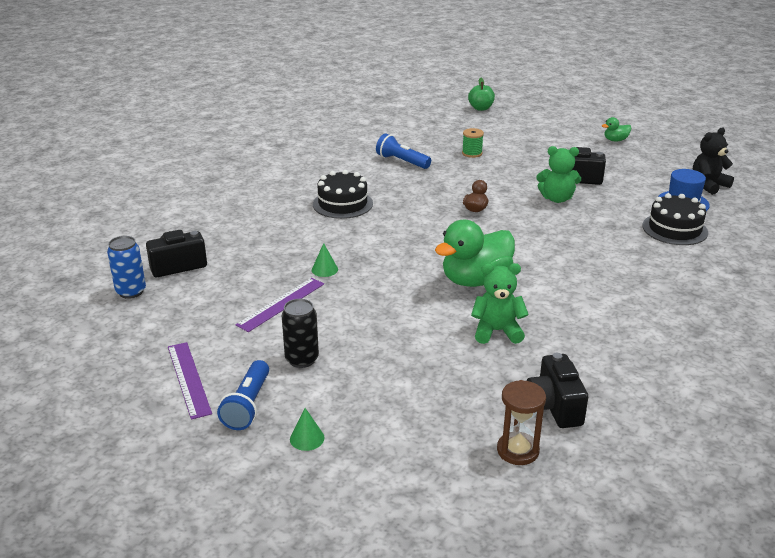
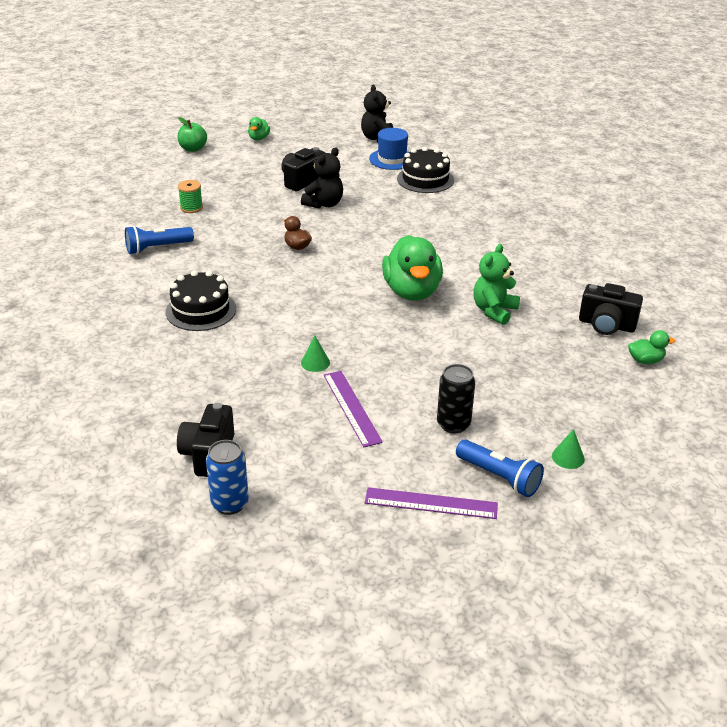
camera: 60 degrees left, 5 degrees up
(480, 108) = (105, 167): green apple -> green apple (193, 149)
(517, 450) = (645, 360): brown hourglass -> green duck
(557, 199) = (324, 204): green teddy bear -> black teddy bear

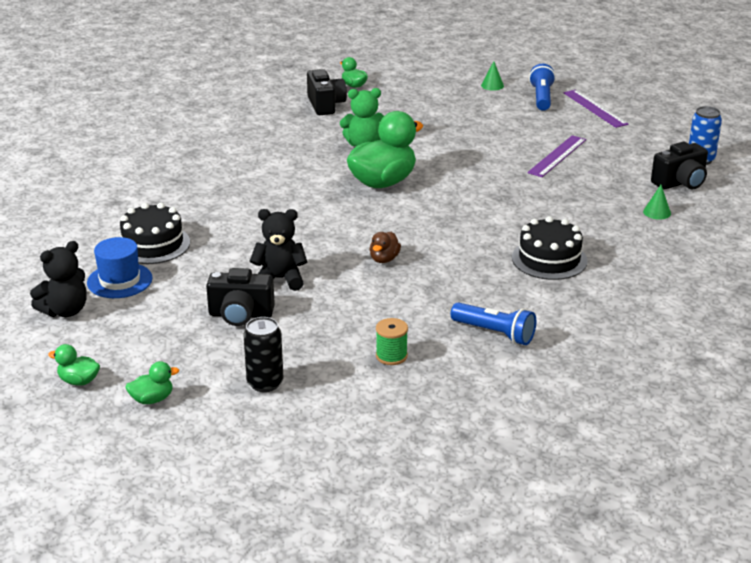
camera: 125 degrees left, 5 degrees down
(193, 149) = (241, 438): green apple -> none
(303, 127) = (79, 381): none -> green duck
(315, 362) = (533, 185): green cone -> green cone (657, 212)
(453, 424) = (517, 122): black can -> black can (265, 383)

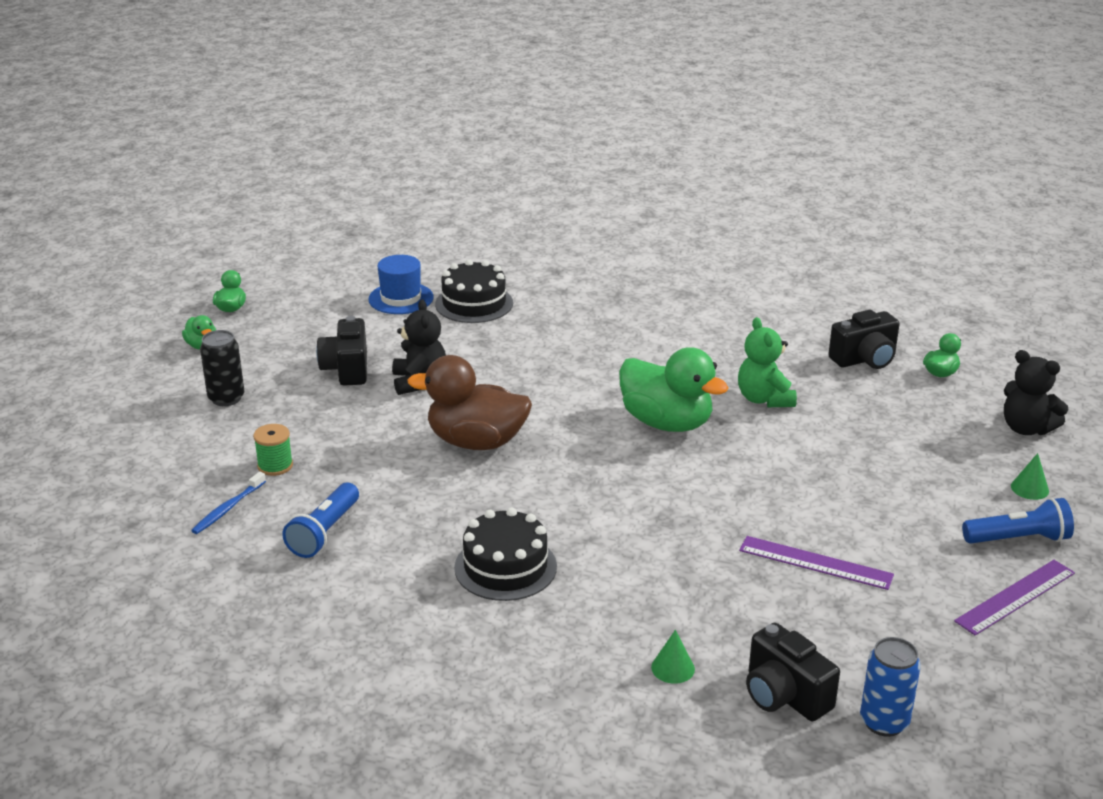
camera: 80 degrees right, 0 degrees up
(65, 311) = (343, 282): black teddy bear -> black teddy bear (1026, 428)
(384, 259) = (476, 442): brown duck -> brown duck, size x2.20
(451, 381) = (228, 508): none -> blue toothbrush

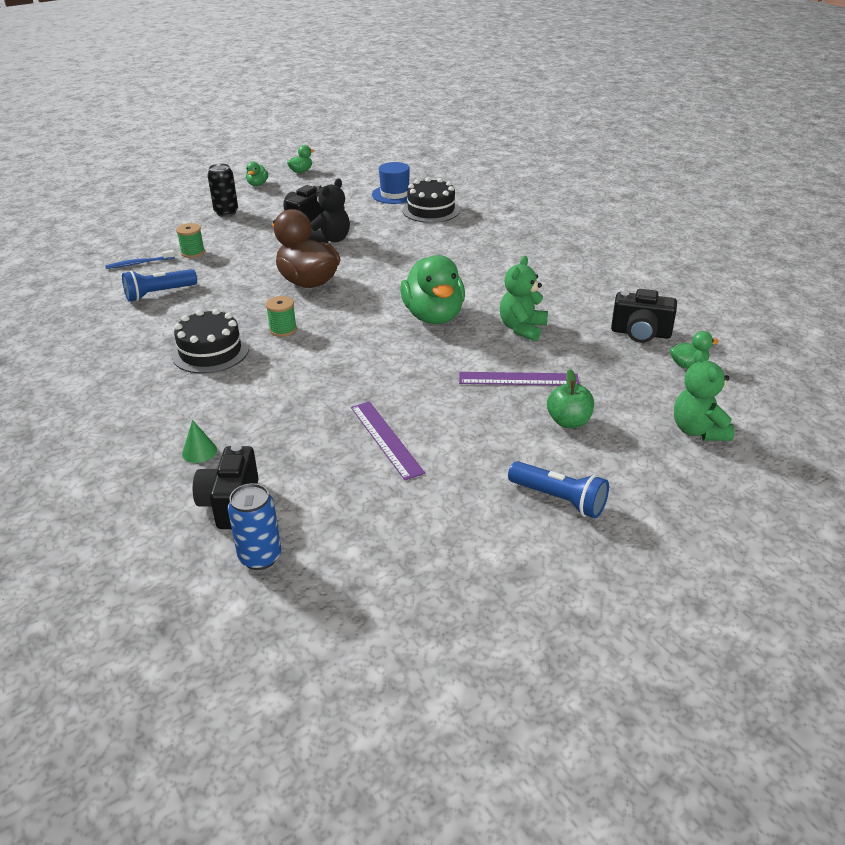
camera: 40 degrees right, 5 degrees up
(541, 506) = (283, 329): none -> green spool
(929, 469) = (568, 421): none -> green apple
(1015, 597) = (488, 535): purple ruler -> purple ruler (518, 379)
(1026, 428) = (698, 430): black teddy bear -> green teddy bear
(1029, 488) = (629, 471): green cone -> none

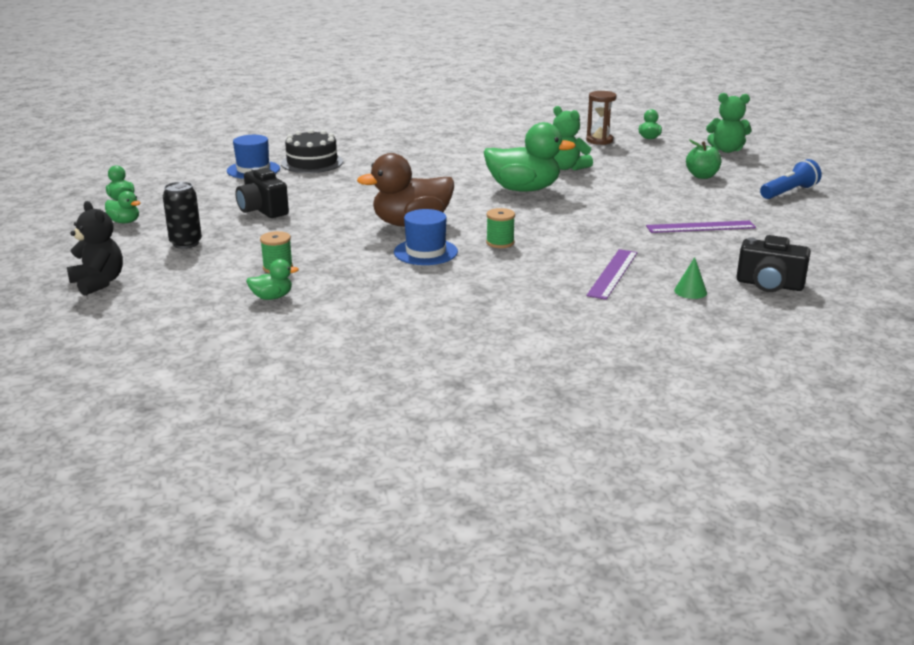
camera: 70 degrees left, 10 degrees down
(139, 263) = (272, 297): blue toothbrush -> green duck
(159, 294) = (366, 291): blue flashlight -> none
(210, 352) = (519, 275): black cake -> none
(246, 300) = (425, 252): none -> blue hat
(260, 557) = (836, 280): blue can -> none
(331, 239) = (327, 205): black teddy bear -> black teddy bear (98, 283)
(518, 379) = (639, 180): purple ruler -> purple ruler (613, 273)
(640, 333) = (599, 140): black camera -> brown hourglass

